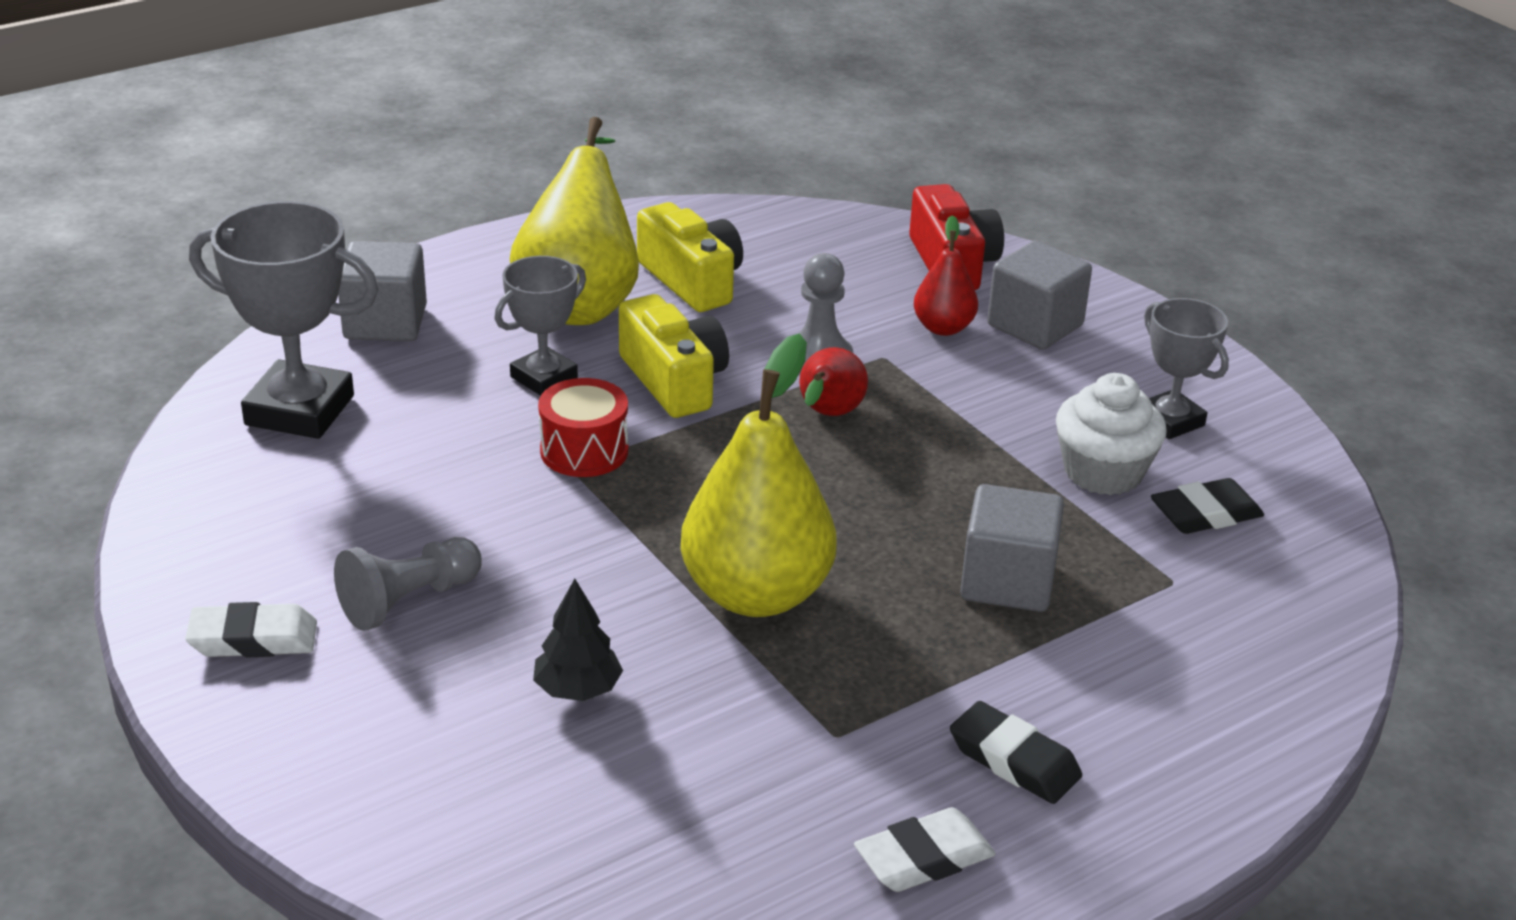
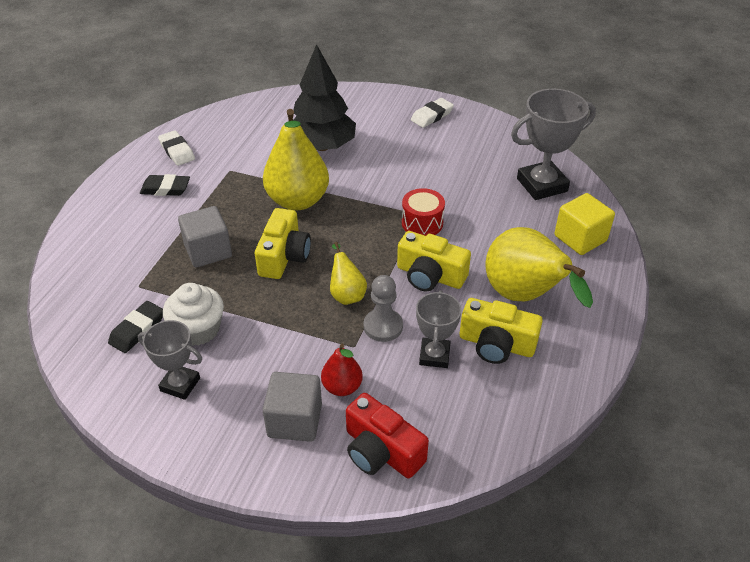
camera: 145 degrees right, 10 degrees up
(385, 323) = (580, 238): grey cube -> yellow cube
(408, 601) = (405, 145): grey pawn -> none
(544, 377) = (482, 247): grey trophy -> grey trophy (434, 355)
(578, 689) = (322, 146): black tree -> black tree, size x2.14
(828, 415) = (346, 294): red pear -> yellow pear
(876, 510) = (284, 256): none -> yellow camera
(924, 858) = (177, 151): white eraser -> white eraser turned 60 degrees counterclockwise

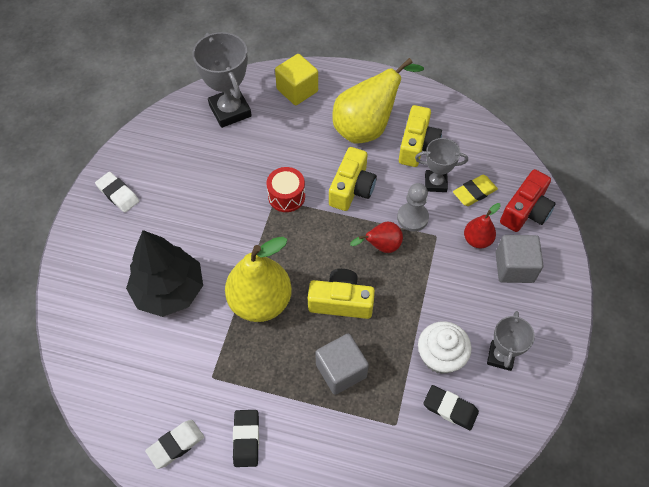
camera: 95 degrees left, 15 degrees up
(346, 294) = (381, 246): yellow pear -> red pear
(416, 395) = (474, 192): none -> yellow eraser

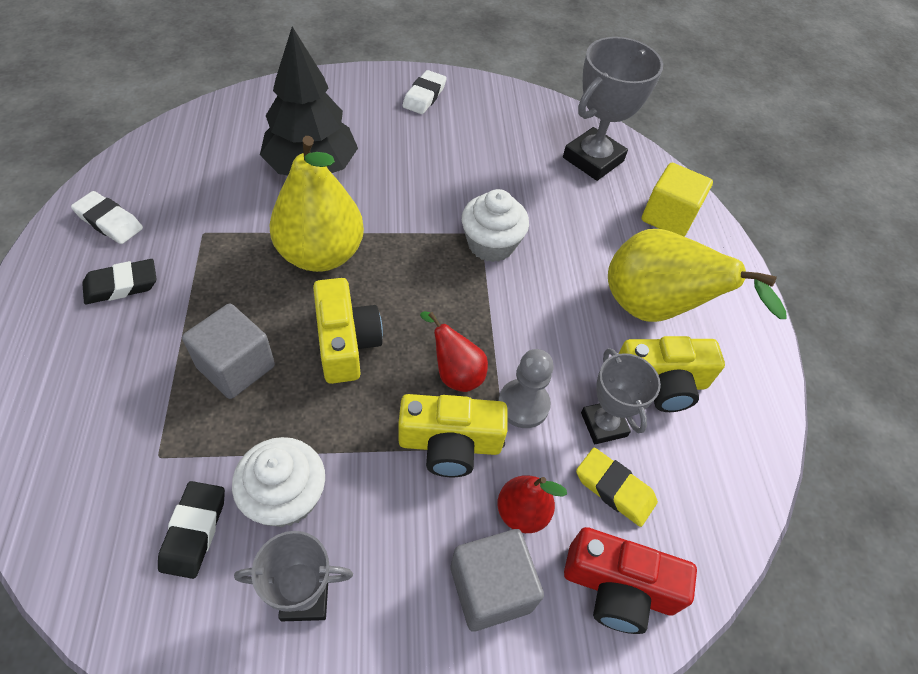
camera: 65 degrees right, 5 degrees down
(286, 196) = (491, 244): red drum -> white cupcake
(352, 188) = (539, 314): yellow camera -> yellow camera (450, 444)

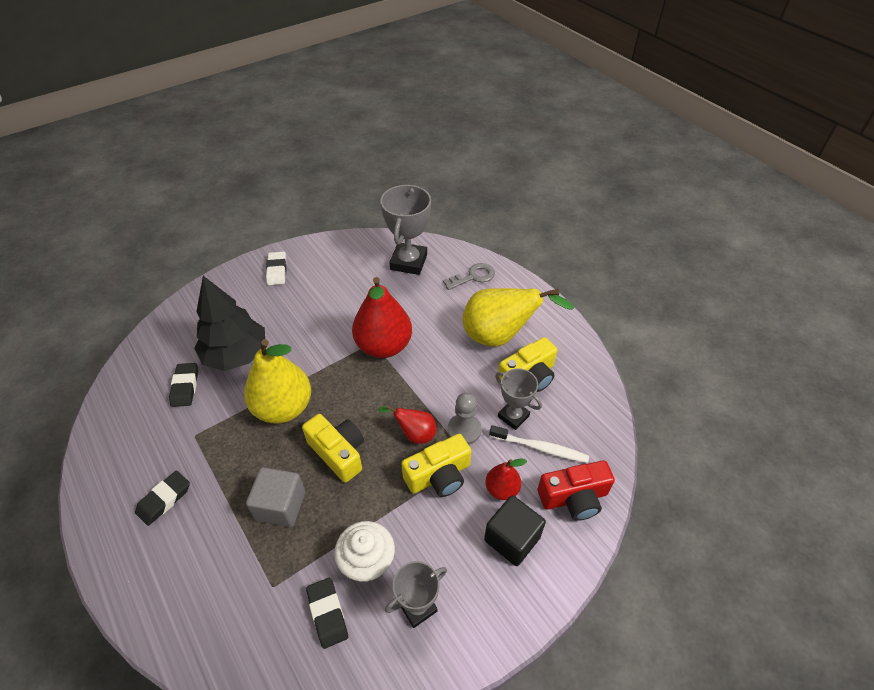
camera: 25 degrees left, 5 degrees down
(109, 222) = (121, 463): white eraser -> none
(233, 174) = (185, 387): none -> black eraser
(490, 588) = (512, 539): grey cube -> black cube
(491, 244) = (383, 346): white cupcake -> red pear
(614, 489) = (540, 448): yellow eraser -> white toothbrush
(668, 217) = (473, 277): yellow cube -> grey key

